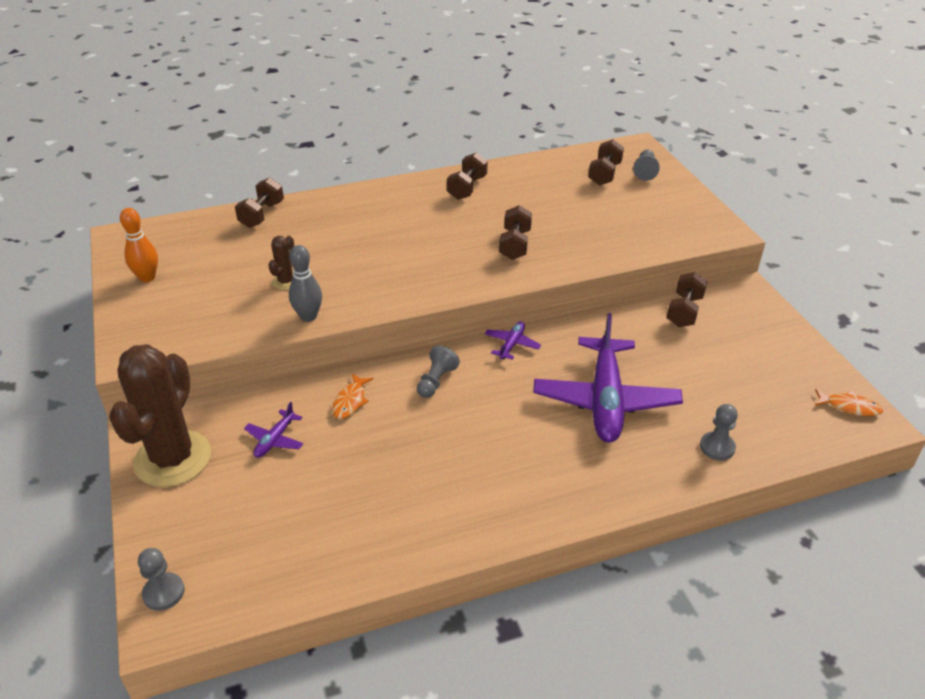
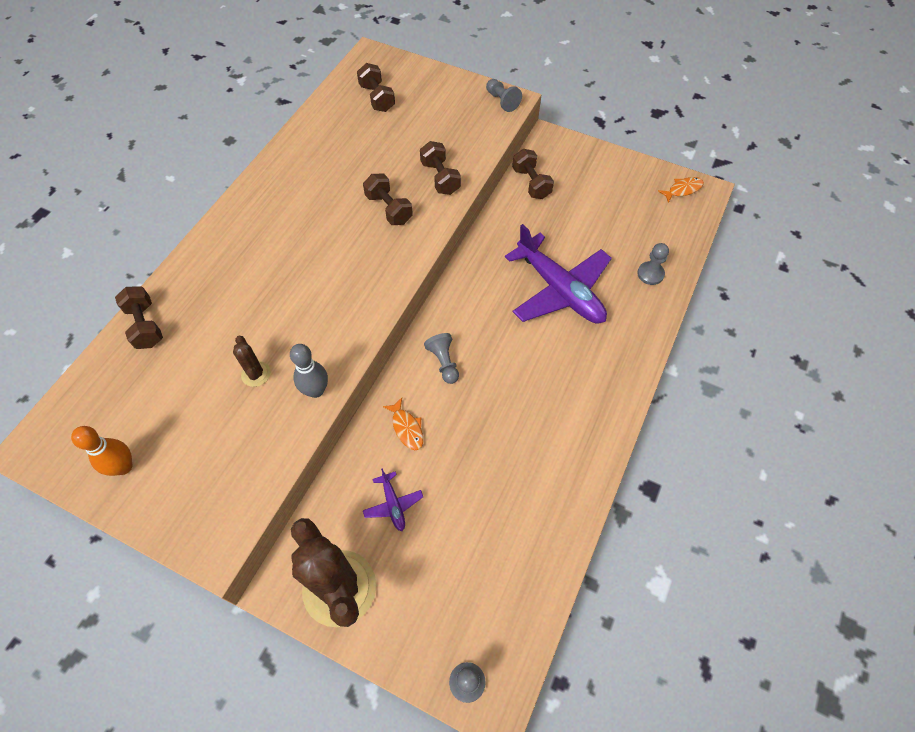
camera: 45 degrees left, 20 degrees up
(467, 188) = (290, 178): brown dumbbell -> brown dumbbell (440, 178)
(512, 344) = (458, 292): purple plane -> none
(645, 171) = (402, 78): grey pawn -> grey pawn (502, 101)

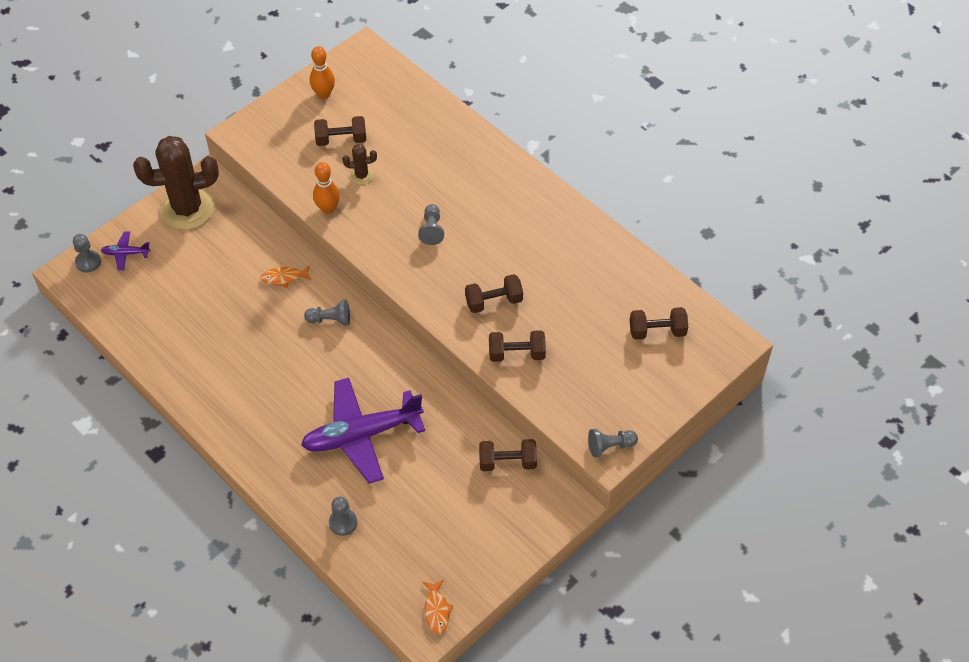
camera: 110 degrees right, 5 degrees down
(145, 326) = (440, 117): brown dumbbell -> brown dumbbell (341, 139)
(316, 283) = (431, 230): none -> grey pawn
(316, 390) = (328, 209): grey bowling pin -> orange bowling pin
(393, 504) = (227, 253): purple plane -> purple plane (125, 253)

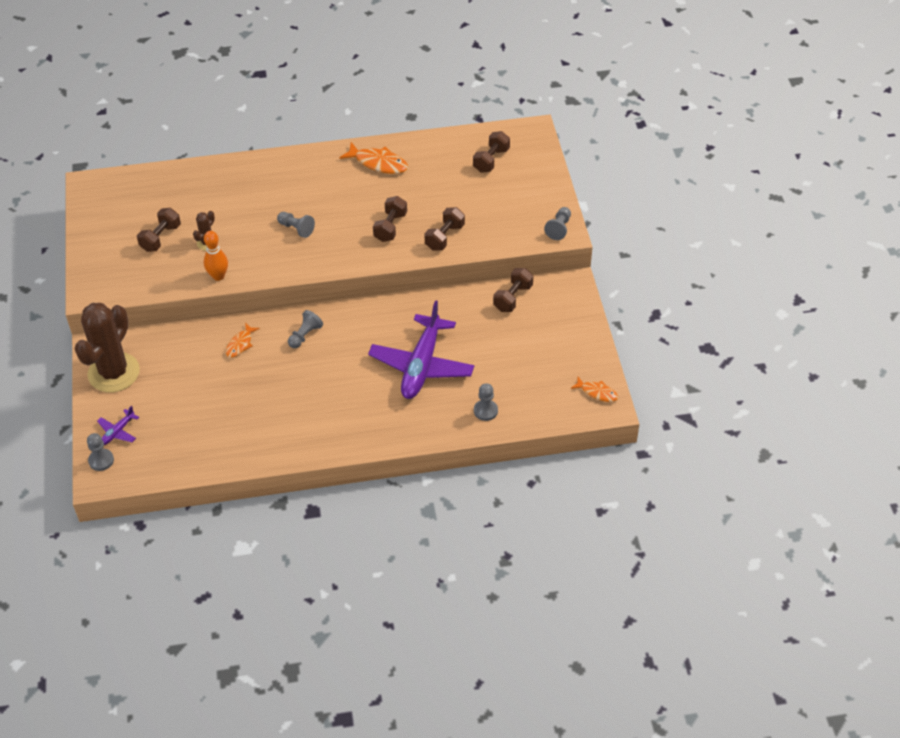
camera: 55 degrees left, 5 degrees down
(323, 94) = (106, 227): orange bowling pin -> none
(571, 241) = (378, 163): none -> orange fish

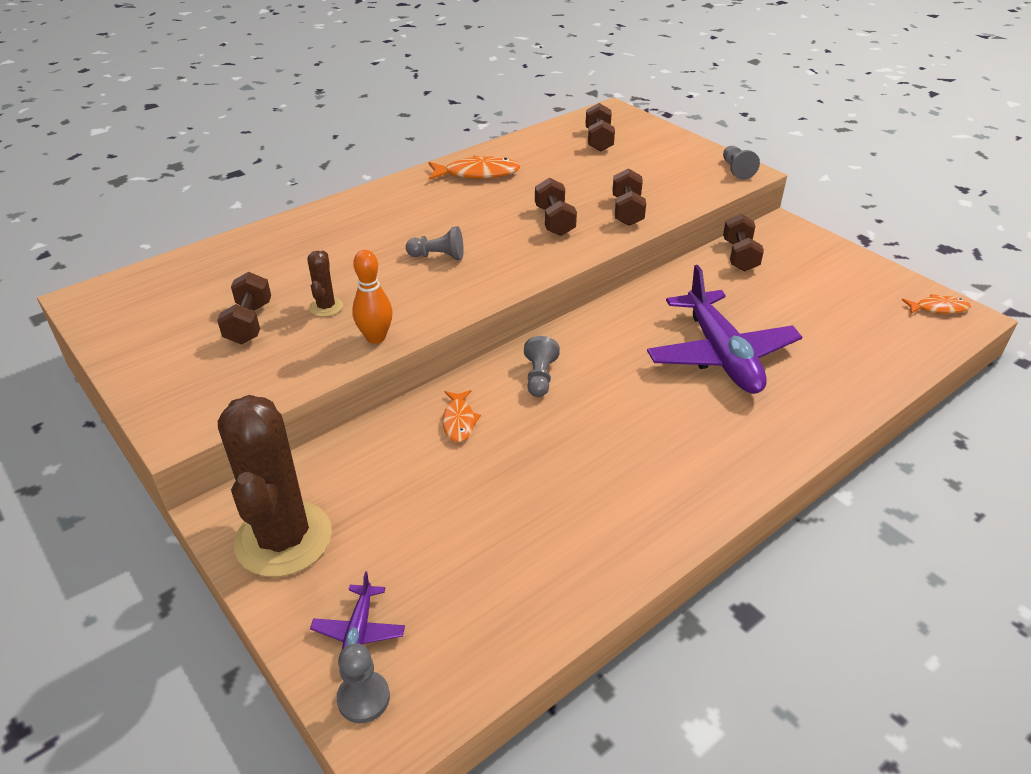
camera: 30 degrees left, 10 degrees down
(485, 411) = (851, 373): grey pawn -> none

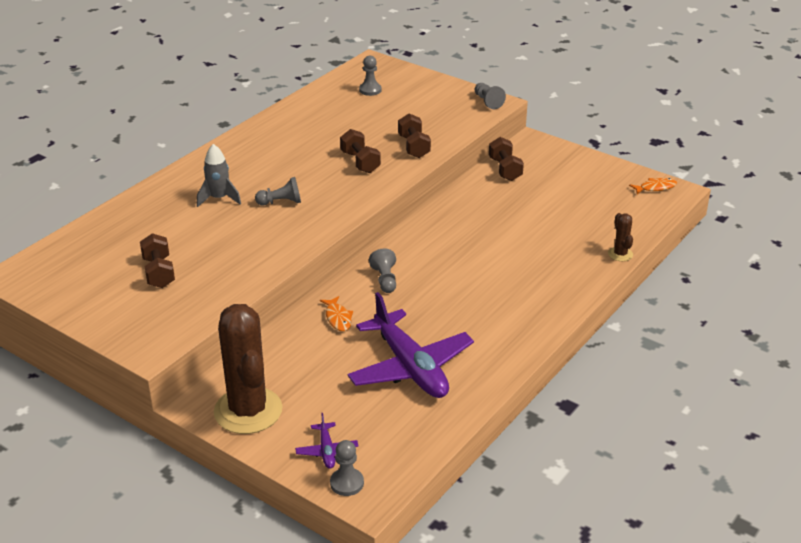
camera: 15 degrees left, 5 degrees down
(326, 307) = (212, 252): brown cactus -> brown cactus (620, 254)
(368, 241) = (219, 198): none -> grey rocket
(376, 337) = (262, 268): orange bowling pin -> none
(477, 174) = (282, 132): orange fish -> none
(598, 140) = (370, 90): brown dumbbell -> grey pawn
(721, 355) = (511, 244): purple plane -> purple plane (410, 367)

